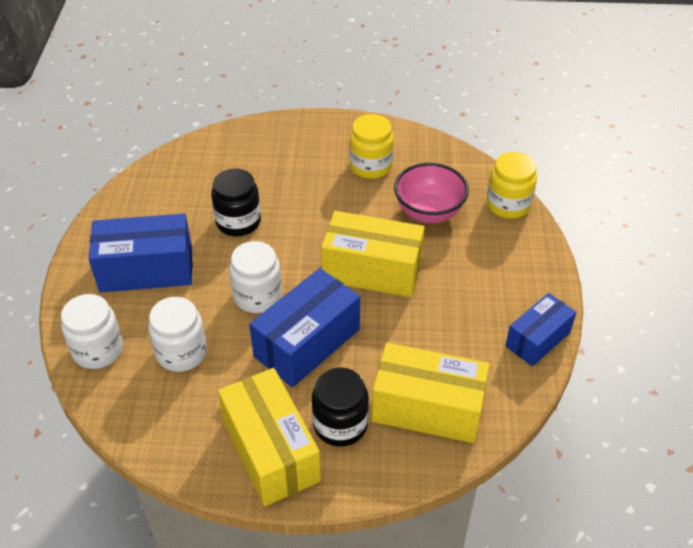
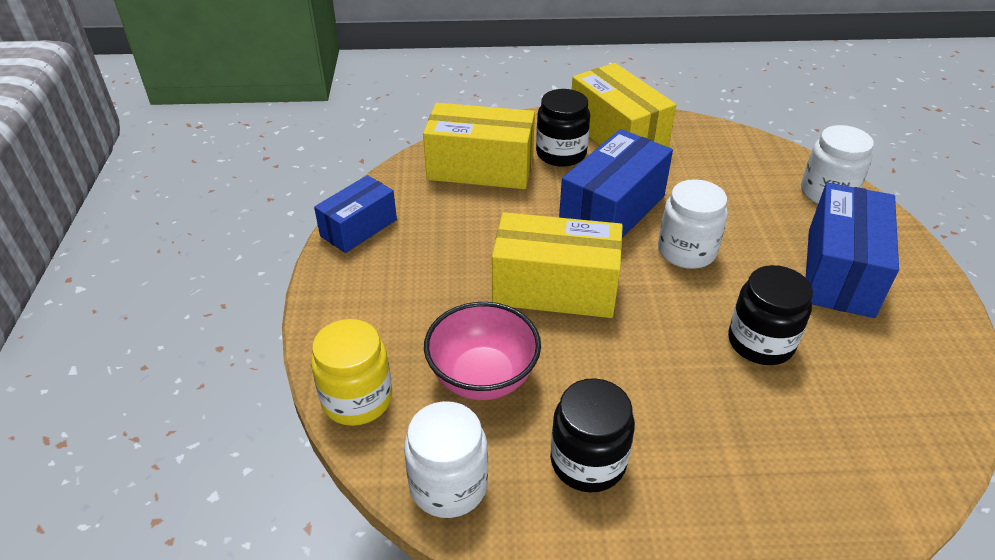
camera: 175 degrees right, 5 degrees down
(146, 270) = (839, 272): blue box -> blue box turned 60 degrees counterclockwise
(181, 353) = (740, 195): white jar -> white jar (448, 485)
(370, 166) = (588, 461): yellow jar -> black jar

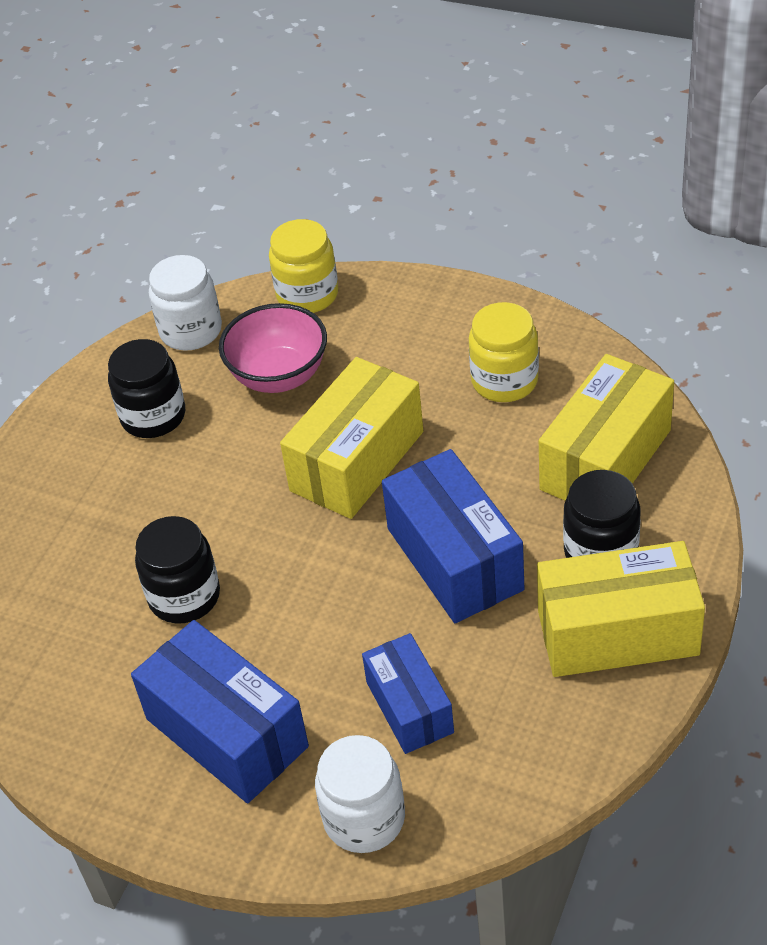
camera: 120 degrees right, 5 degrees up
(359, 228) = (540, 331): blue box -> blue box (409, 707)
(424, 232) = (504, 381): none -> yellow jar
(686, 251) = (345, 599): white jar -> none

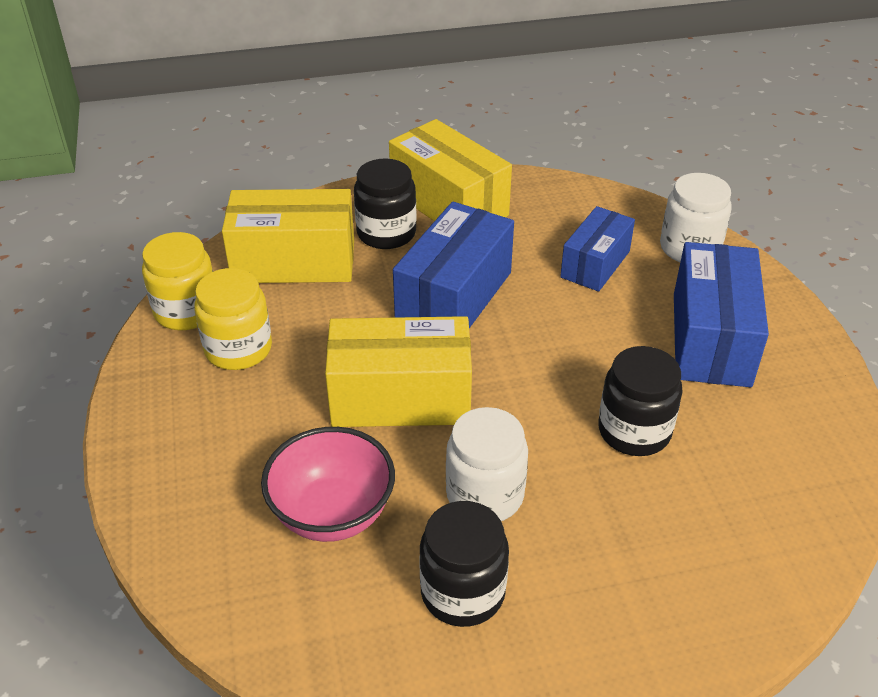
camera: 130 degrees left, 5 degrees down
(191, 330) = (311, 643): white jar -> white jar (485, 495)
(307, 295) = (190, 560): yellow jar -> yellow jar (186, 311)

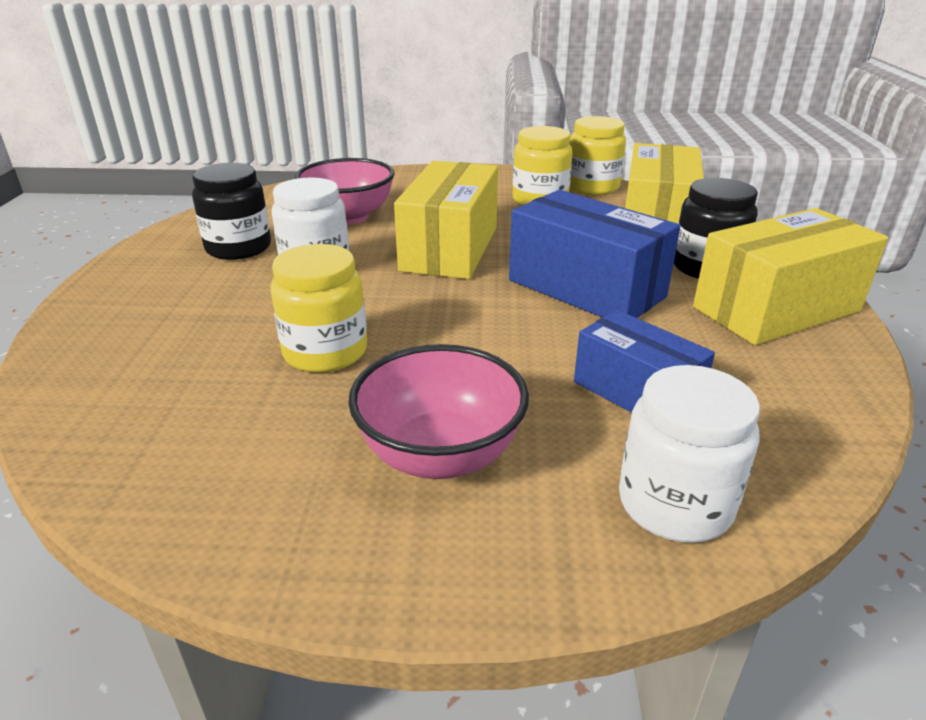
camera: 105 degrees right, 10 degrees down
(634, 431) = (325, 352): black jar -> yellow jar
(710, 339) = (440, 455): blue box -> pink bowl

